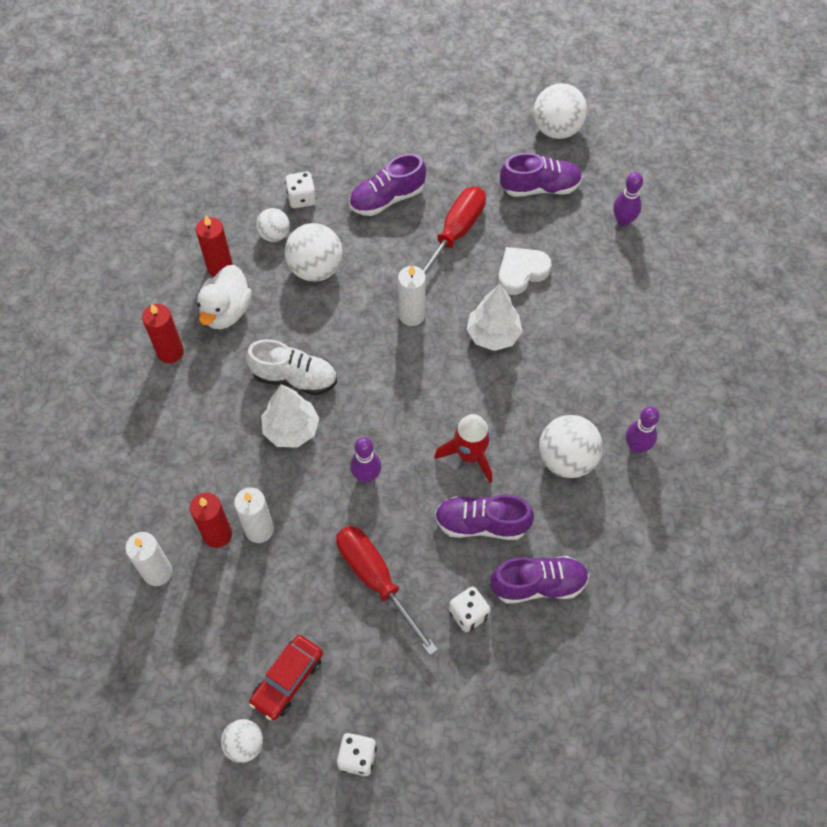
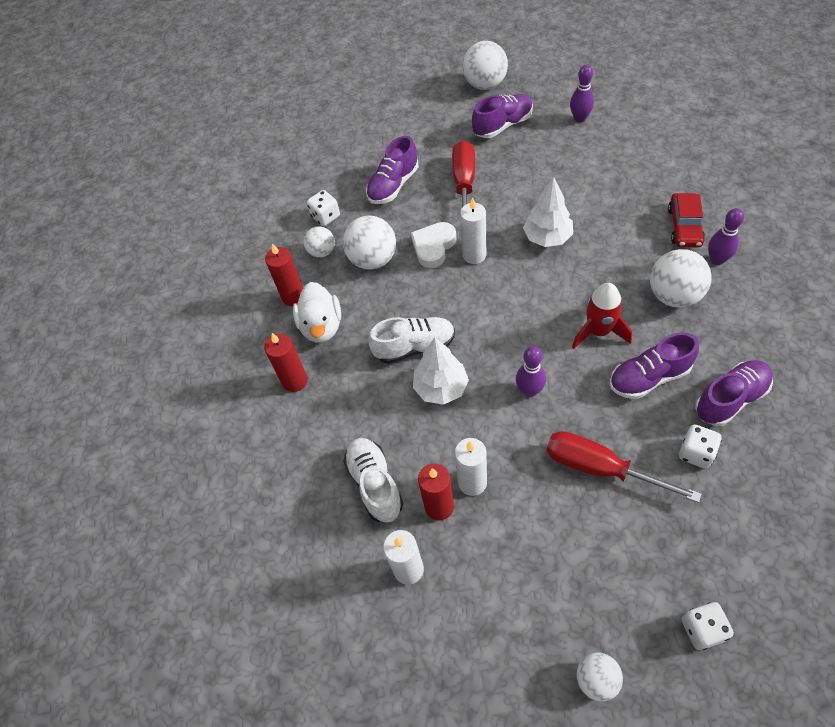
camera: 20 degrees left, 5 degrees down
(178, 484) = (375, 484): none -> white shoe
(287, 680) = (591, 597): red car -> red car (684, 226)
(521, 272) = (534, 186): white heart -> white heart (433, 247)

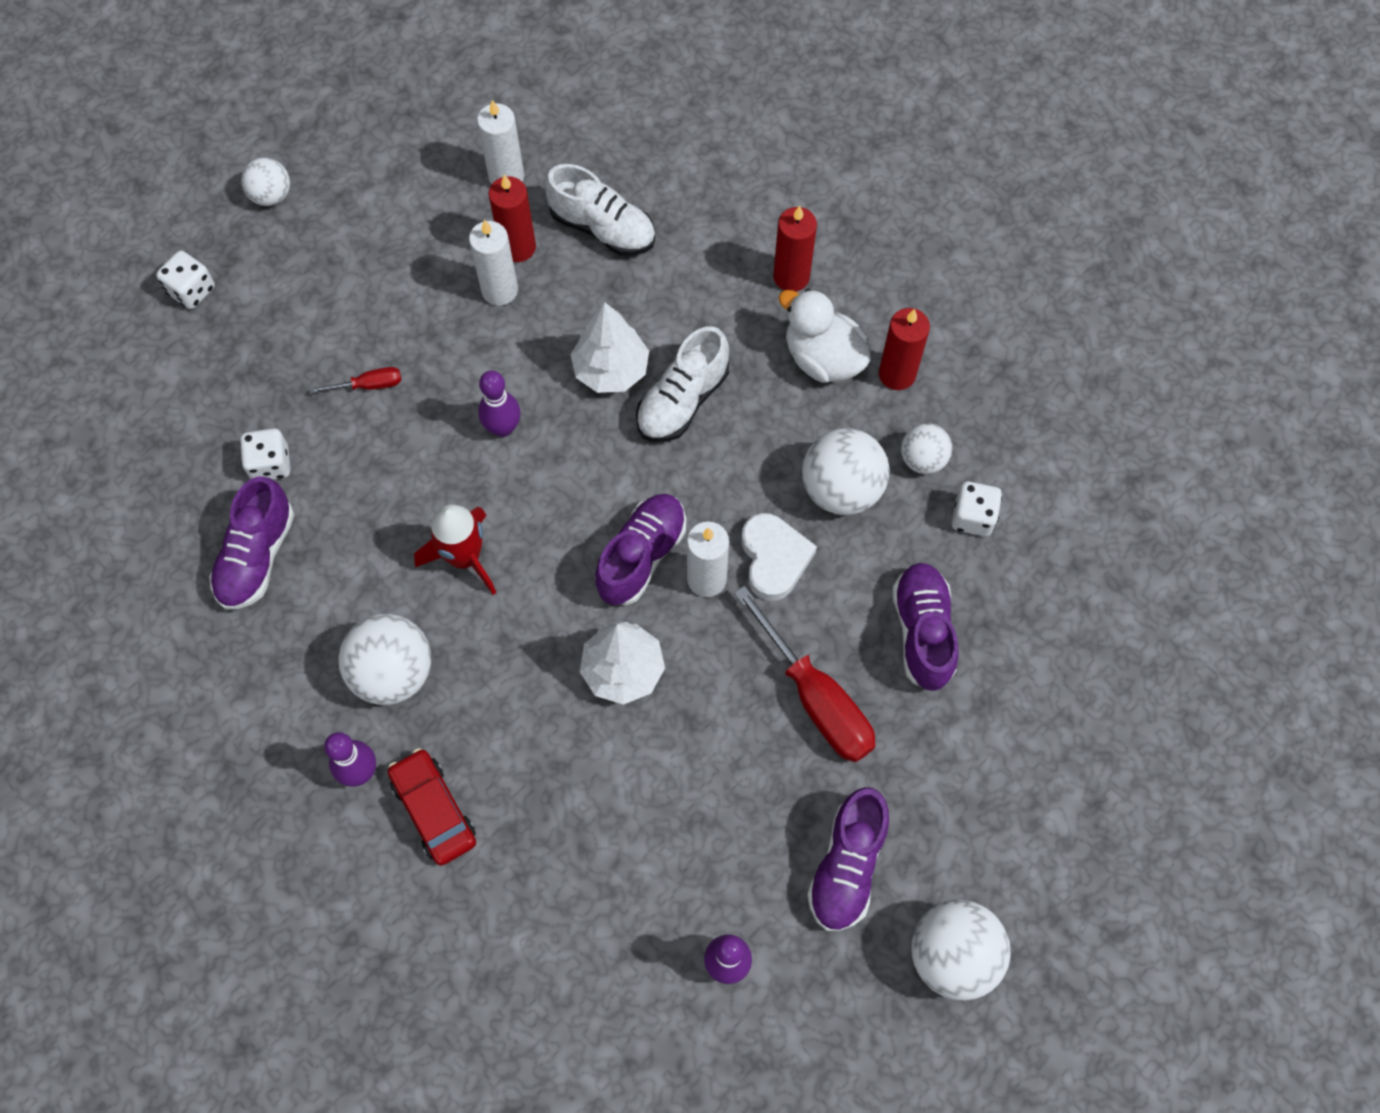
camera: 135 degrees right, 10 degrees up
(600, 468) = (368, 385): red screwdriver -> red screwdriver, size x0.47
(649, 377) = (368, 529): purple shoe -> purple shoe (641, 556)

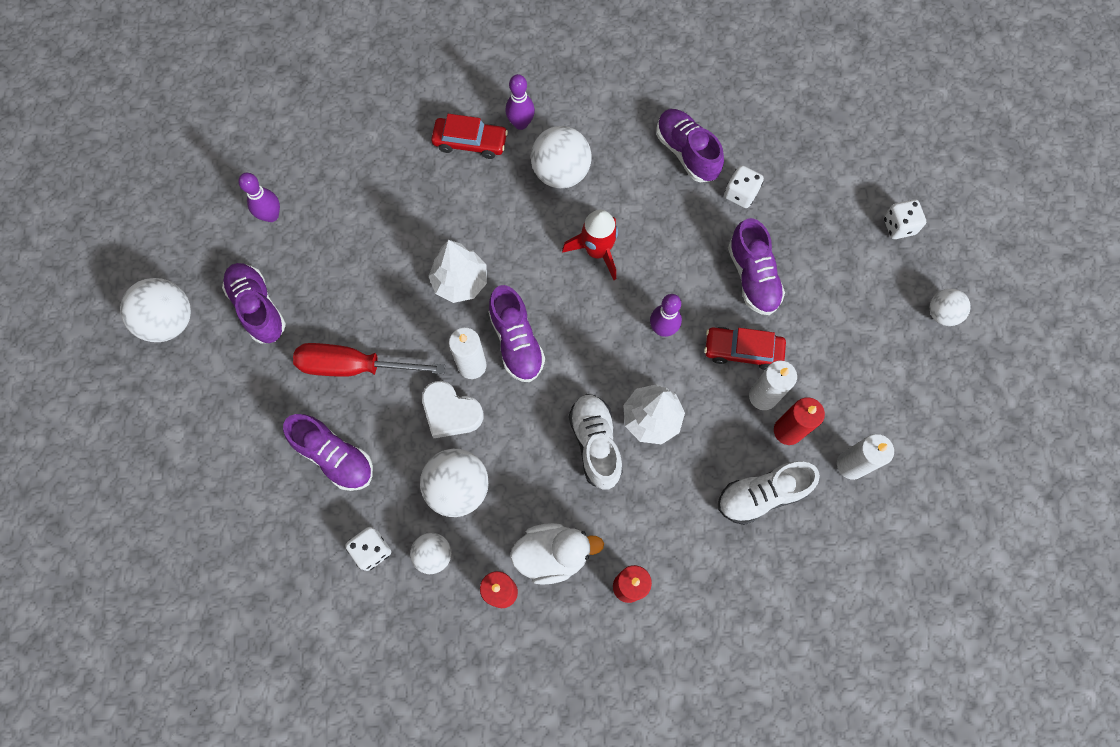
camera: 130 degrees right, 5 degrees up
(368, 385) = (752, 277): red screwdriver -> purple shoe
(464, 339) = (742, 351): none -> red car

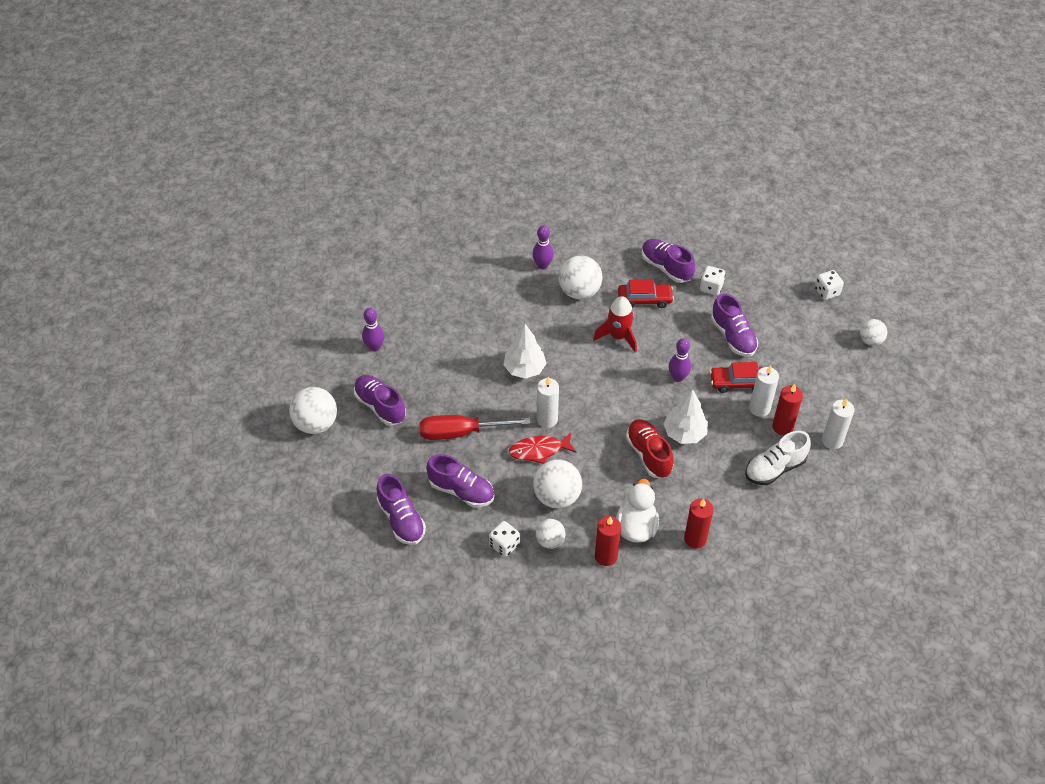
camera: 10 degrees left, 20 degrees down
(450, 412) = (539, 450): white heart -> red fish
(470, 142) = (509, 282): red car -> red car (644, 299)
(516, 342) = (575, 400): purple shoe -> purple shoe (401, 520)
(553, 554) = (636, 527): white duck -> white duck turned 60 degrees counterclockwise
(595, 443) = (648, 454): white shoe -> red shoe

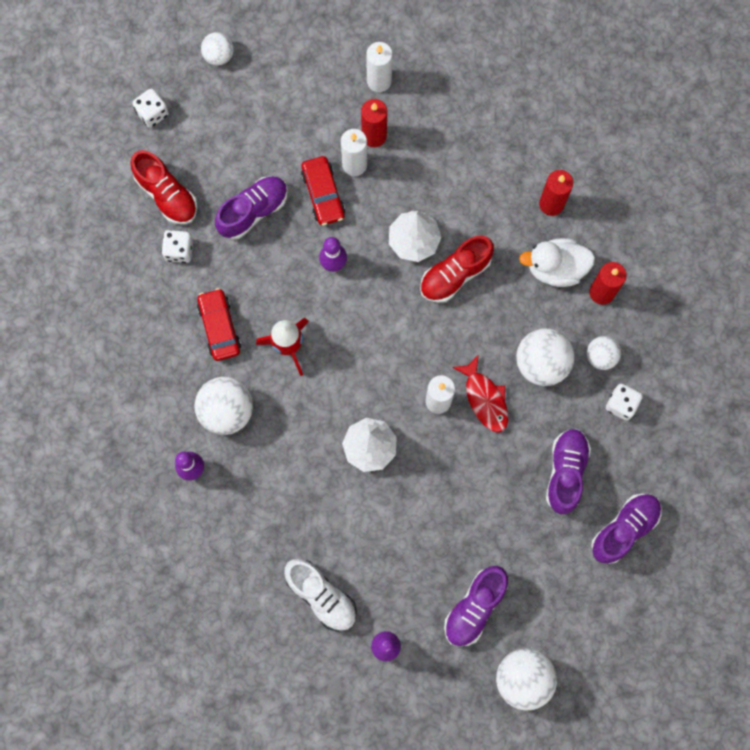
camera: 105 degrees left, 25 degrees up
(461, 432) = (485, 497): red screwdriver -> none
(666, 267) = (158, 311): purple shoe -> none
(757, 288) = (167, 194): none -> red shoe
(774, 468) = (434, 136): white shoe -> white shoe (321, 596)

